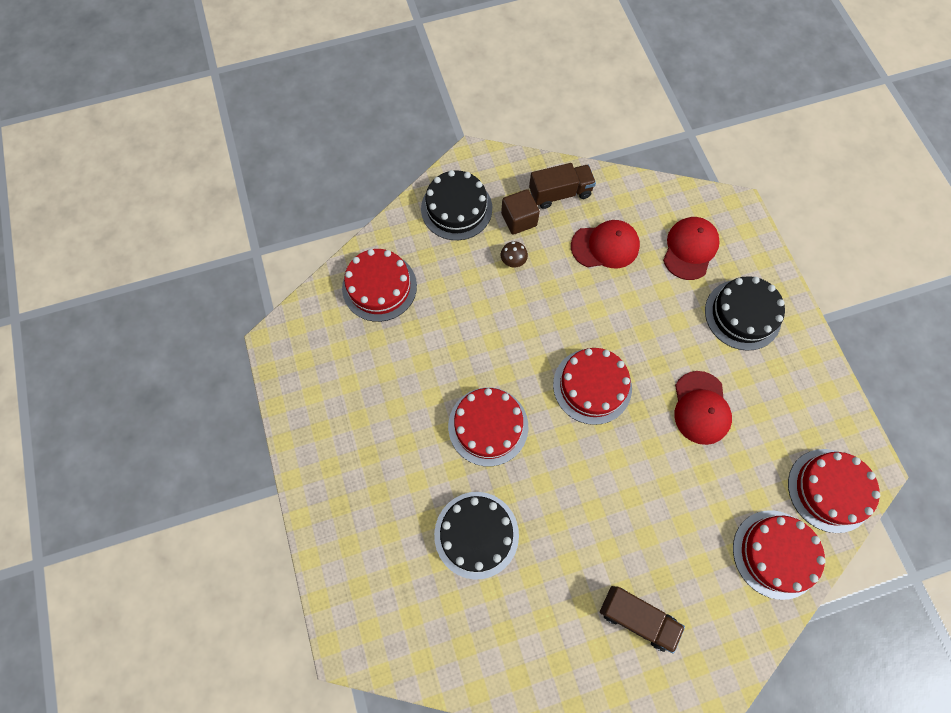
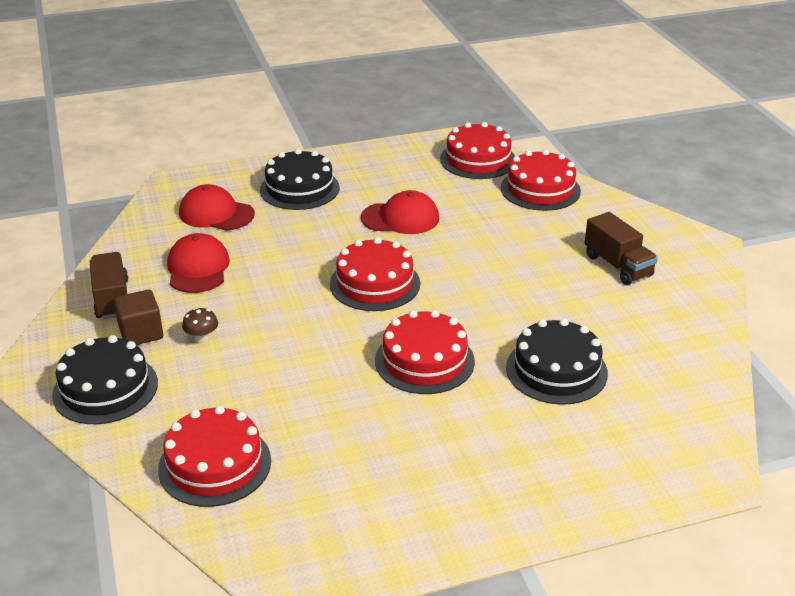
camera: 90 degrees left, 35 degrees down
(636, 617) = (617, 265): brown truck -> brown truck turned 120 degrees clockwise

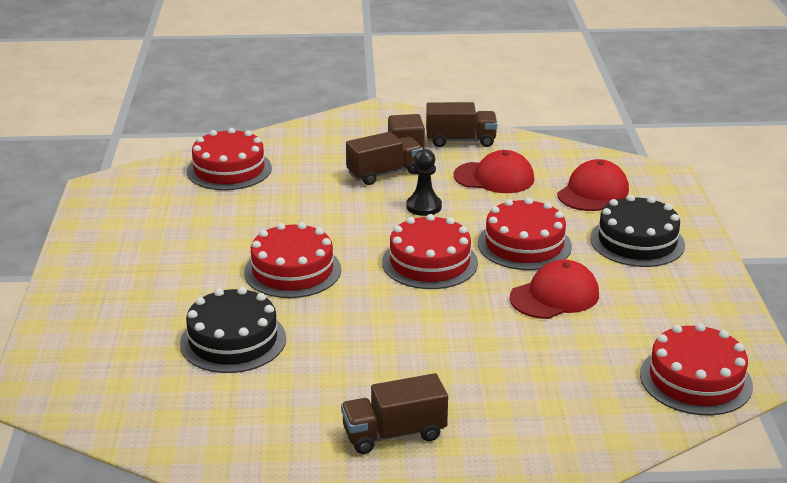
camera: 105 degrees right, 5 degrees down
(105, 389) = (341, 135): black cake -> none
(202, 338) = (384, 173): brown mushroom -> brown truck
(270, 302) = (424, 206): none -> black pawn
(400, 218) = (554, 296): red cap -> red cap turned 135 degrees counterclockwise
(540, 189) = (601, 416): red cake -> red cake (524, 244)

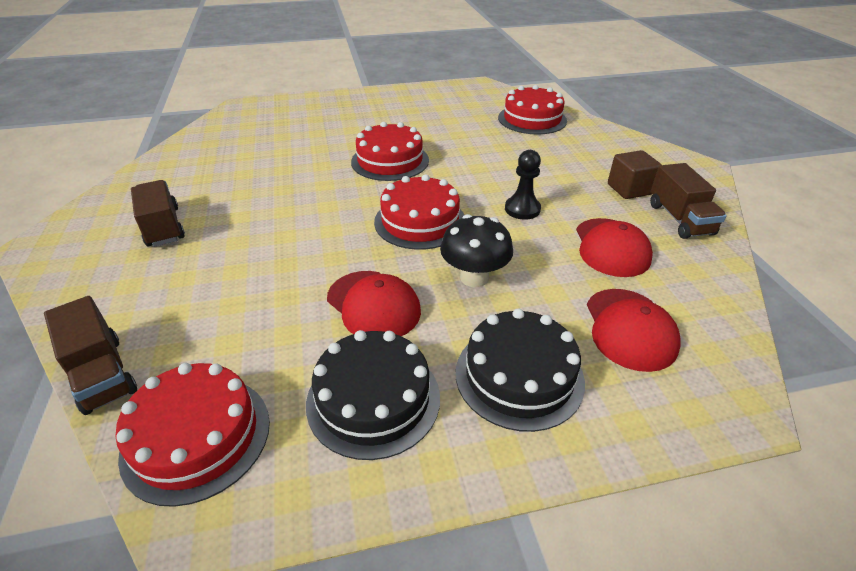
camera: 80 degrees right, 10 degrees up
(233, 340) = (294, 151): black cake -> black cake (373, 399)
(384, 173) = (573, 183): brown truck -> brown truck (102, 374)
(524, 244) = (474, 277): red cake -> black mushroom
(593, 192) = (630, 329): red cap -> red cap turned 60 degrees clockwise

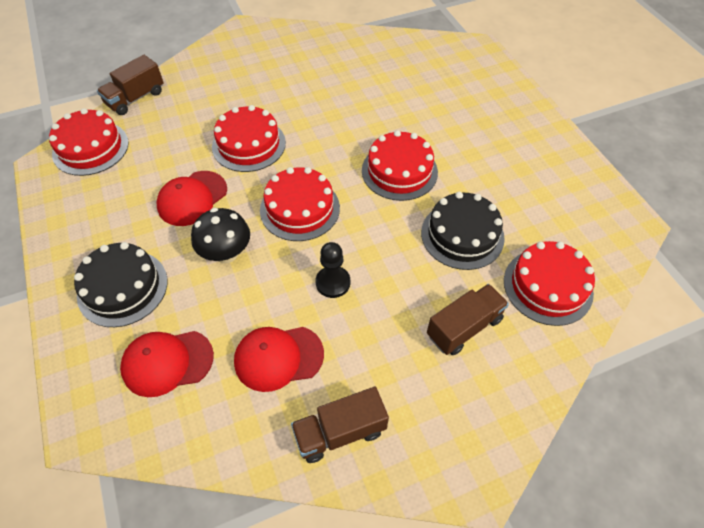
camera: 80 degrees right, 15 degrees up
(163, 227) = (270, 71): brown truck -> brown truck (464, 327)
(297, 252) = (249, 144): none -> red cake
(373, 399) = (109, 214): black cake -> black cake (462, 235)
(629, 189) = (394, 385): brown cube -> none

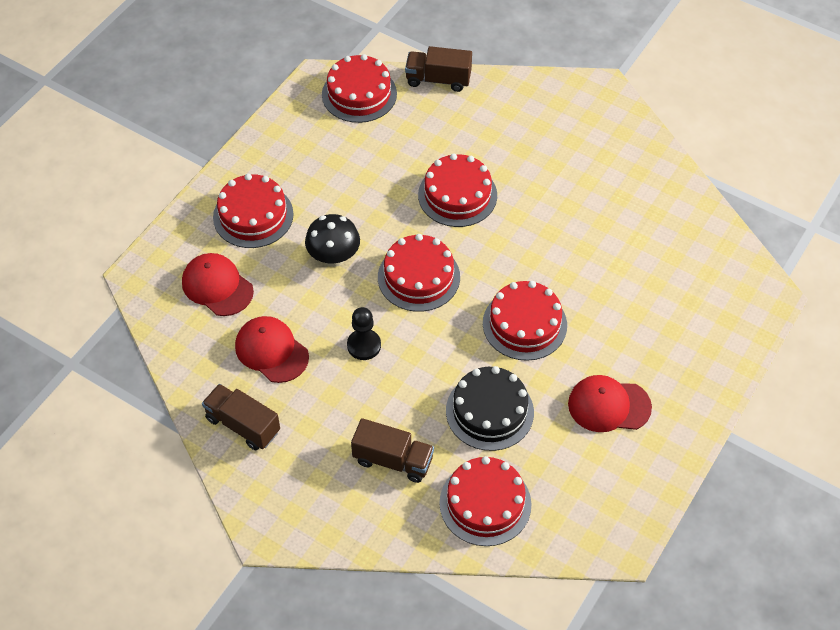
camera: 55 degrees right, 0 degrees up
(122, 288) = (253, 215): black cake -> red cake
(192, 198) = (367, 198): red cap -> red cap (609, 405)

